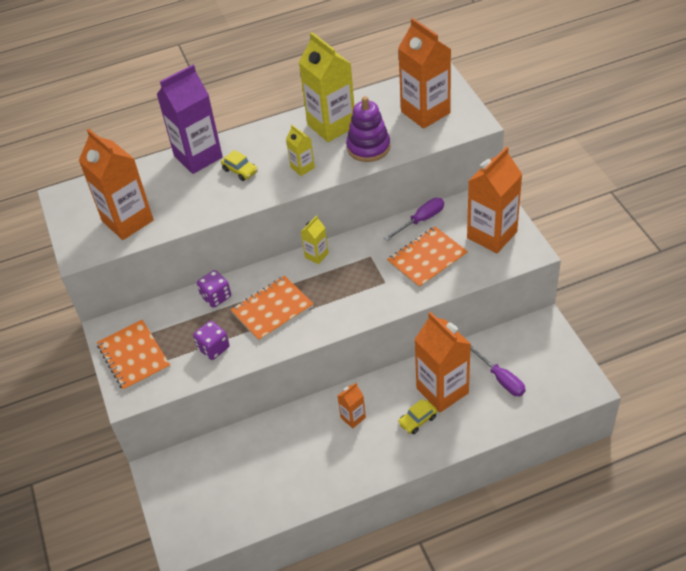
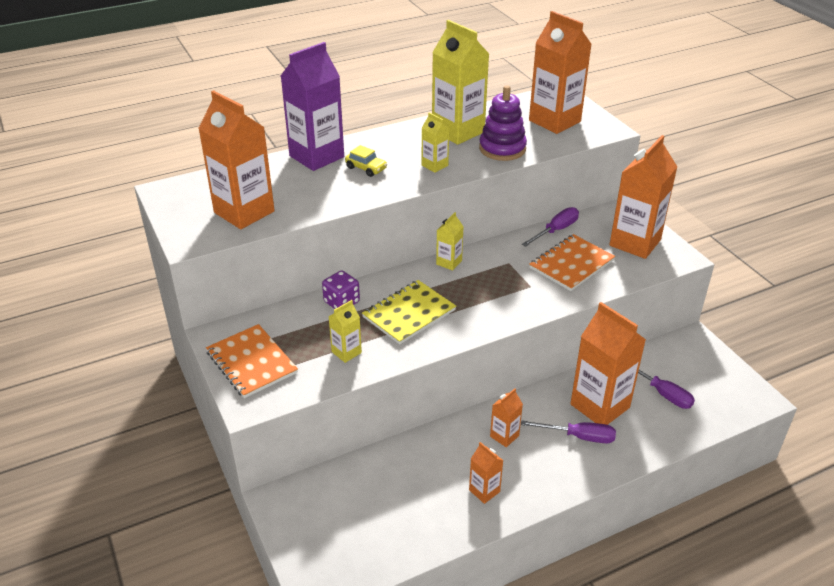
camera: 10 degrees left, 10 degrees down
(213, 348) = (346, 352): purple dice -> yellow carton
(272, 310) = (409, 313): orange notebook -> yellow notebook
(327, 468) = (484, 491): none -> orange carton
(417, 420) = (579, 437): yellow car -> purple screwdriver

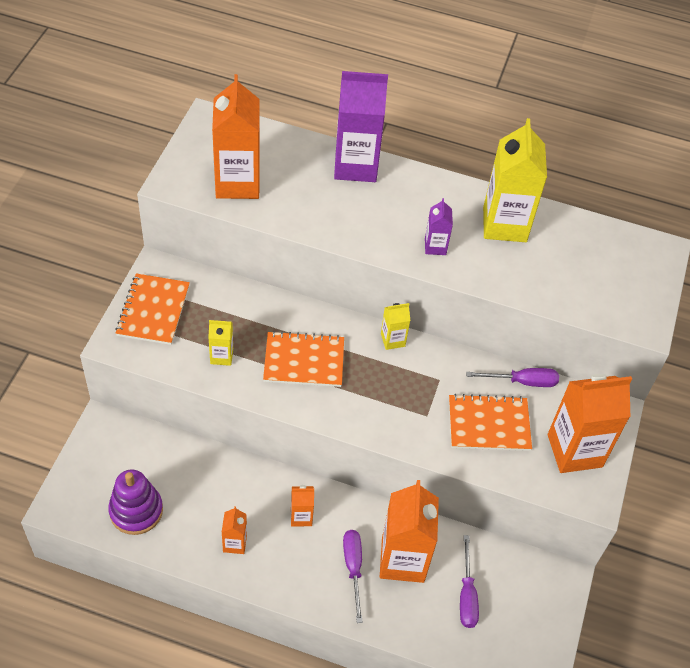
camera: 40 degrees right, 15 degrees up
(341, 302) = (270, 310): purple dice -> none
(366, 168) = (377, 207): yellow car -> none
(409, 313) = (304, 361): yellow notebook -> orange notebook
(434, 165) = (435, 246): yellow carton -> purple carton
(502, 149) = (516, 272): purple stacking toy -> purple stacking toy (136, 511)
(554, 121) = (608, 277): orange carton -> none
(579, 437) = (353, 568): purple screwdriver -> purple screwdriver turned 150 degrees counterclockwise

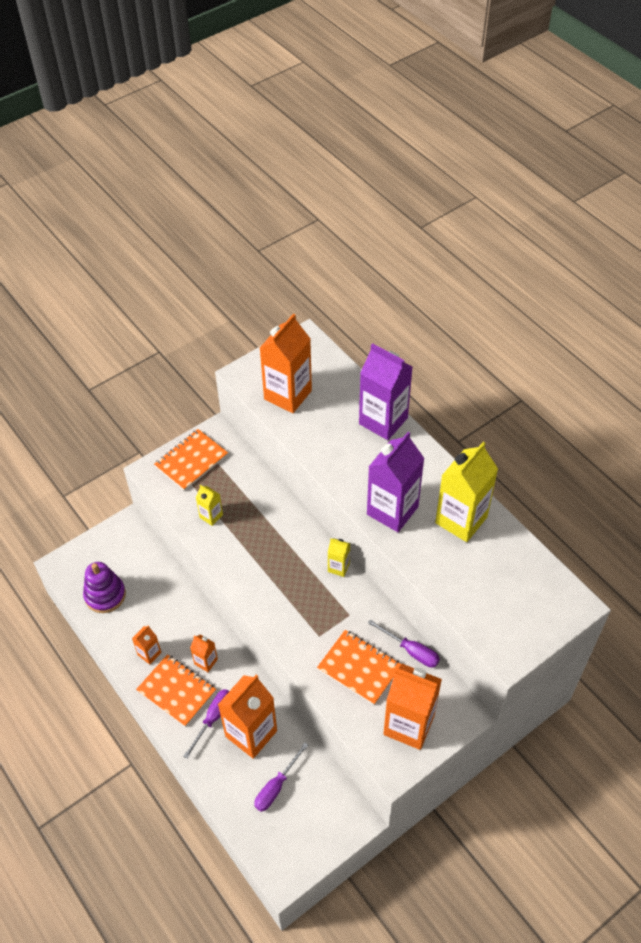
camera: 40 degrees right, 0 degrees up
(304, 361) = (263, 549): orange notebook -> orange notebook (176, 691)
(435, 246) = (392, 510): purple carton -> purple carton, size x2.09

